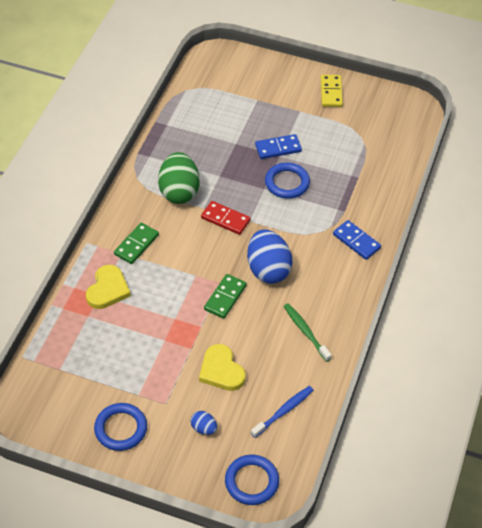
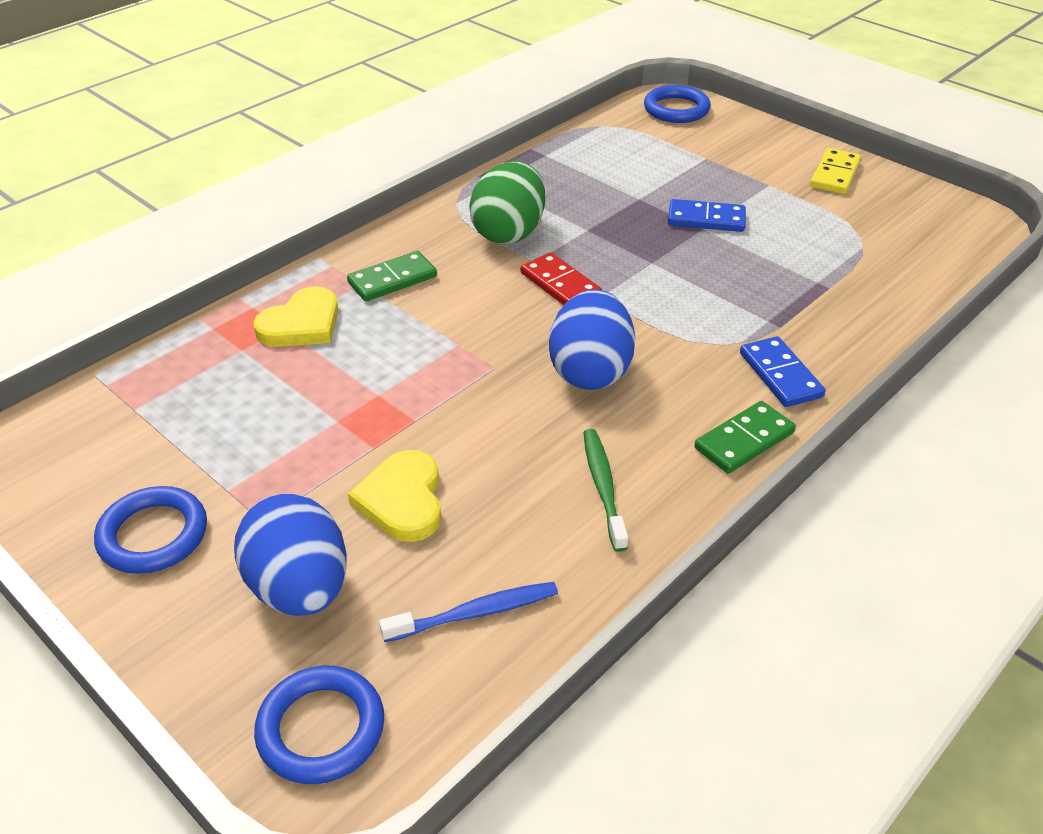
camera: 25 degrees right, 10 degrees down
(204, 428) = (300, 588): blue egg -> blue egg, size x2.18
(225, 297) = (487, 390): green domino -> green domino (744, 440)
(287, 183) = (696, 264): blue ring -> blue ring (676, 109)

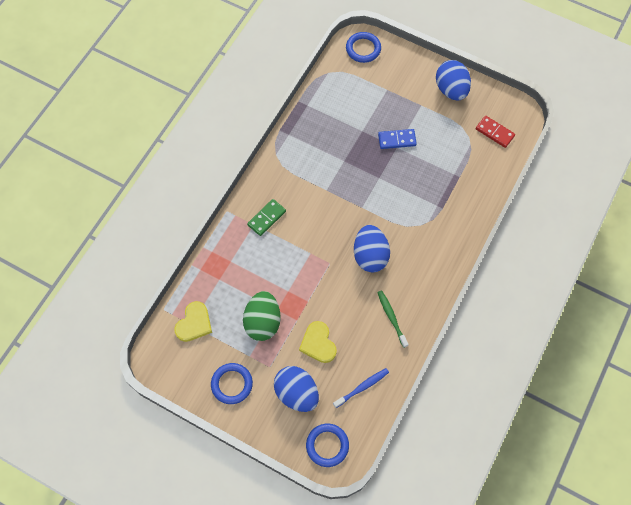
camera: 15 degrees left, 25 degrees up
(301, 324) = (238, 257): yellow heart -> yellow heart (194, 323)
(509, 233) = (308, 172): green egg -> green egg (263, 322)
(560, 285) = (342, 203): red domino -> red domino (494, 132)
(744, 440) = (439, 279): green domino -> none
(780, 375) = (447, 238): blue domino -> none
(835, 174) = (451, 89): yellow domino -> blue egg

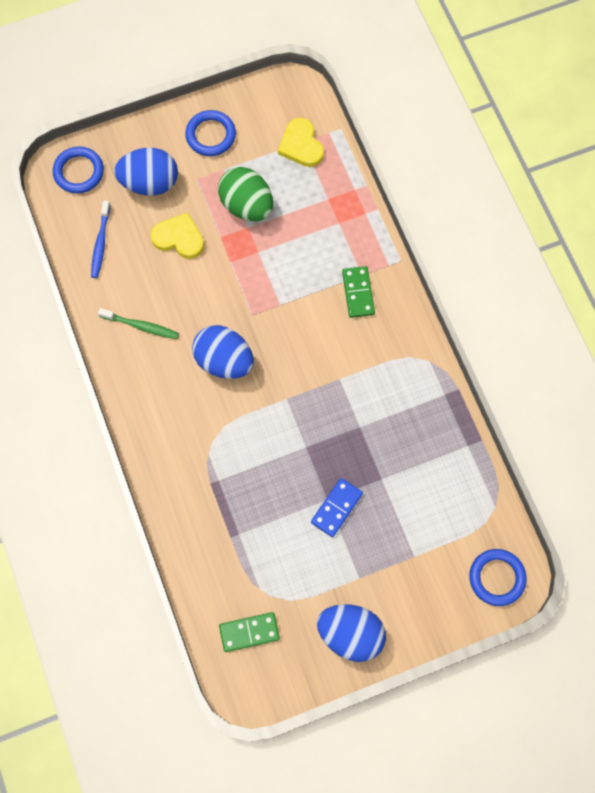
camera: 130 degrees right, 5 degrees up
(494, 132) = (249, 632): red domino -> green domino

